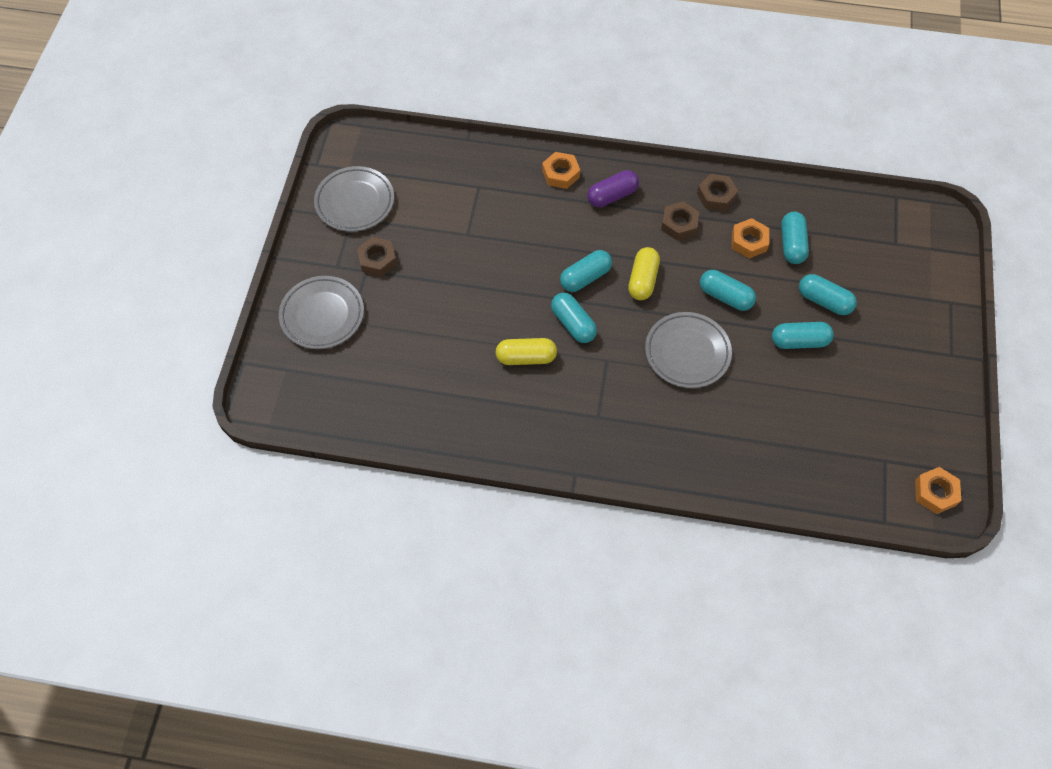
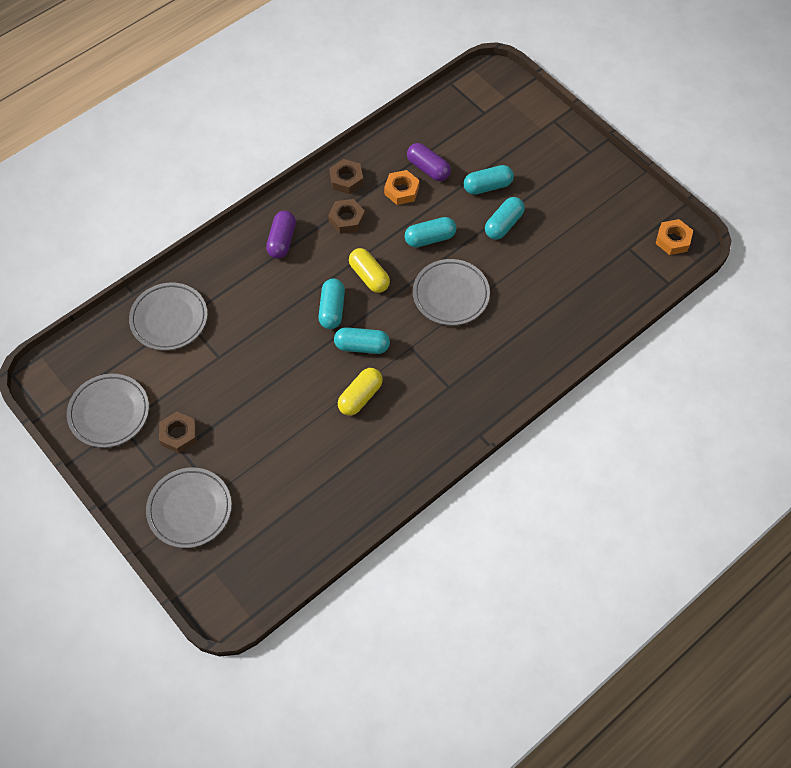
camera: 50 degrees left, 0 degrees up
(468, 177) = (169, 319): none -> grey plate
(560, 174) = (229, 257): orange nut -> none
(792, 244) = (428, 169): turquoise capsule -> purple capsule

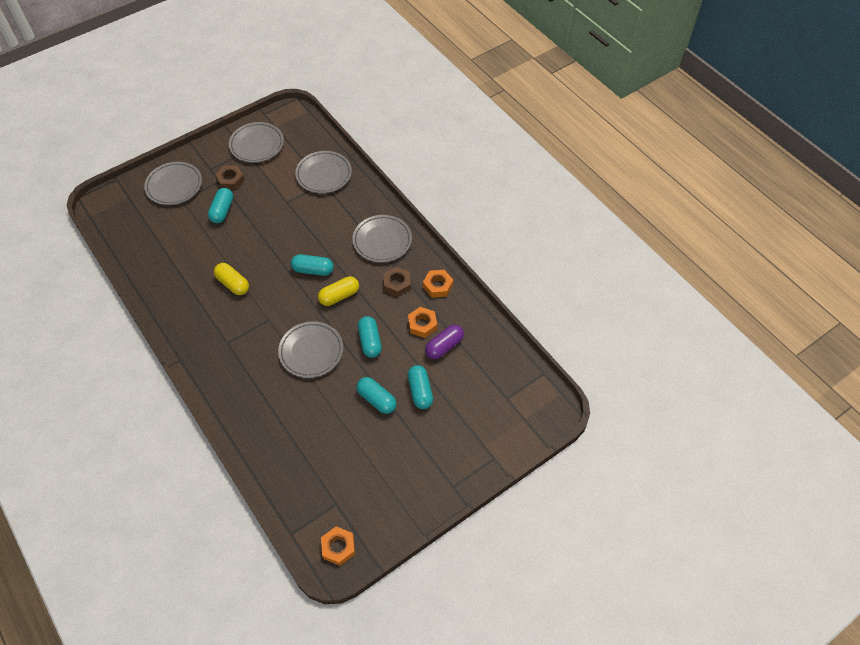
camera: 95 degrees right, 5 degrees down
(282, 240) = (382, 241): purple capsule -> grey plate
(346, 180) = (438, 286): brown nut -> orange nut
(362, 346) = (276, 287): turquoise capsule -> turquoise capsule (222, 211)

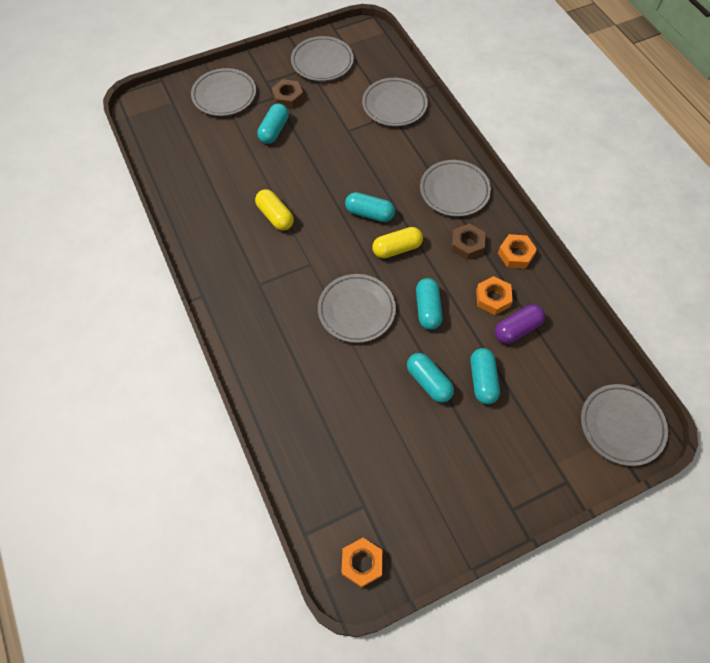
camera: 10 degrees right, 5 degrees up
(532, 409) = (621, 426): none -> grey plate

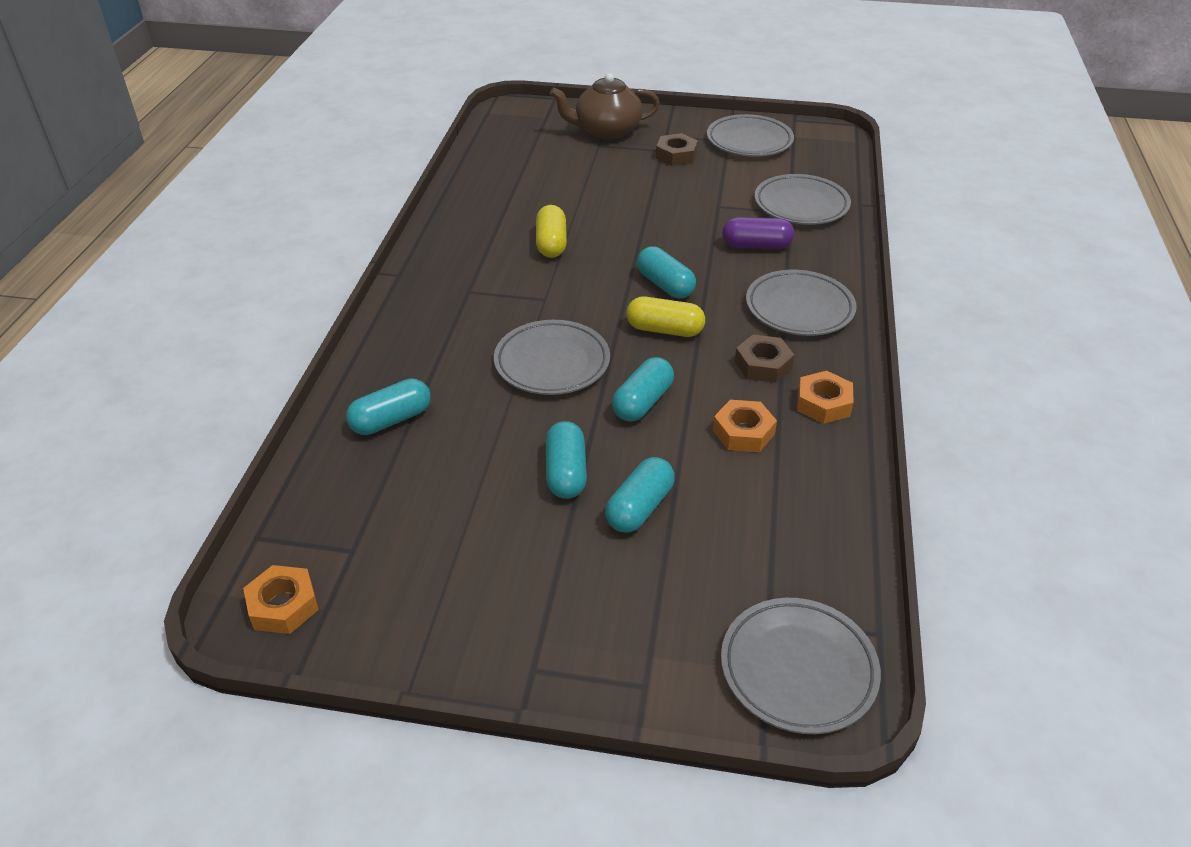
camera: 35 degrees right, 20 degrees down
(224, 95) = (606, 130): grey plate -> brown teapot
(274, 130) = (630, 176): turquoise capsule -> turquoise capsule (391, 420)
(517, 329) = (745, 479): purple capsule -> purple capsule (756, 246)

